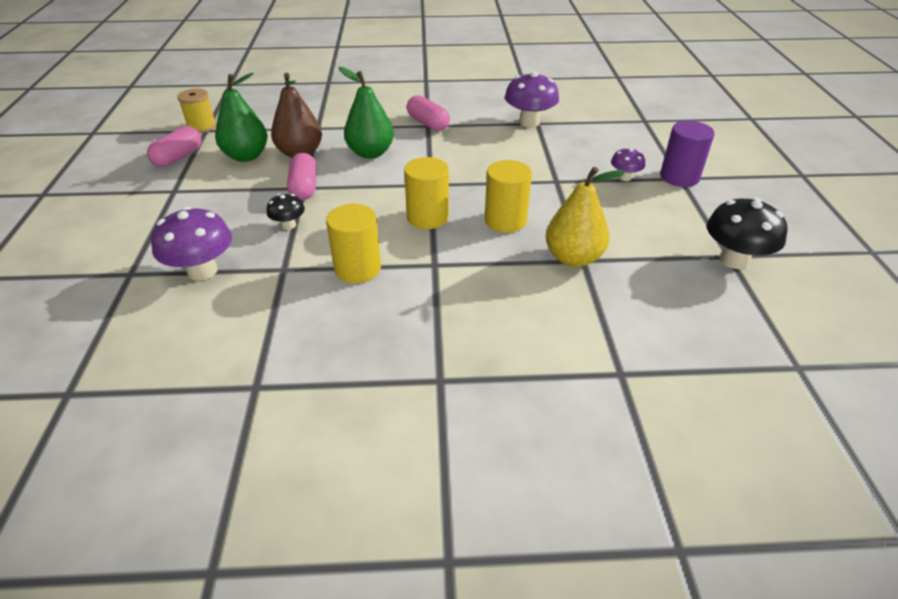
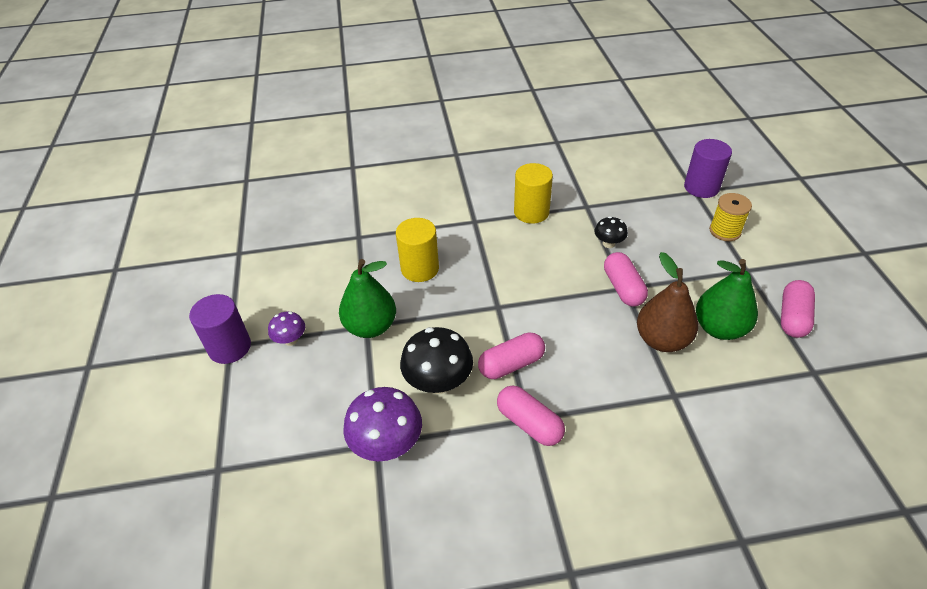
camera: 175 degrees right, 5 degrees up
(115, 278) = (701, 187): none -> purple cylinder
(202, 127) = (825, 379): yellow spool -> yellow spool (725, 231)
(202, 271) = (645, 198): purple mushroom -> none
(370, 153) = (580, 350): green pear -> green pear (370, 326)
(427, 217) = (490, 265): yellow cylinder -> none
(430, 150) = (511, 364): none -> pink capsule
(573, 258) = (365, 237): yellow pear -> none
(734, 260) = (236, 249): black mushroom -> black mushroom (438, 382)

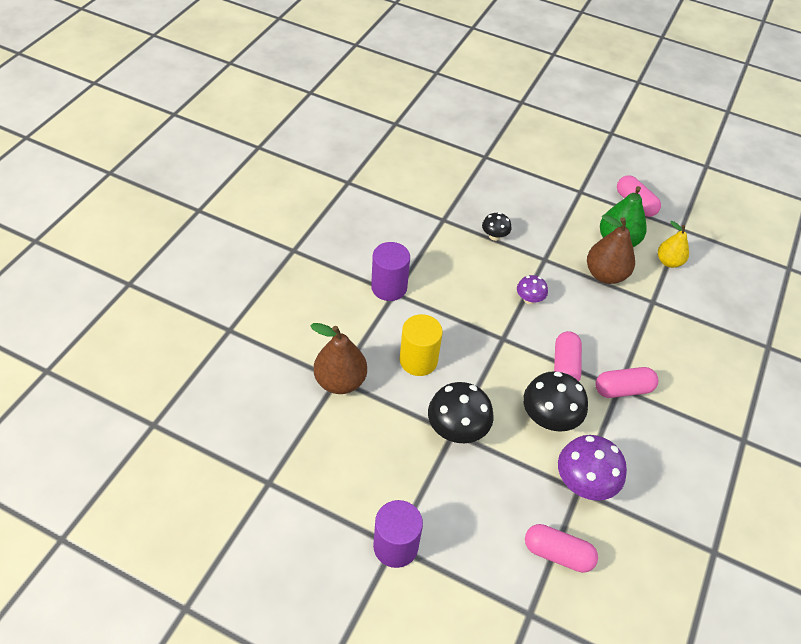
camera: 60 degrees left, 5 degrees up
(290, 340) = (425, 494): purple mushroom -> purple mushroom (529, 299)
(358, 239) = (340, 381): none -> brown pear
(370, 326) = (457, 430): green pear -> black mushroom
(531, 212) = (418, 253): yellow cylinder -> none
(623, 288) = (544, 260): pink capsule -> pink capsule (557, 553)
(701, 187) = (484, 150): purple cylinder -> purple cylinder (389, 287)
(725, 231) = (537, 173): yellow spool -> none
(749, 383) = (669, 262): none -> yellow pear

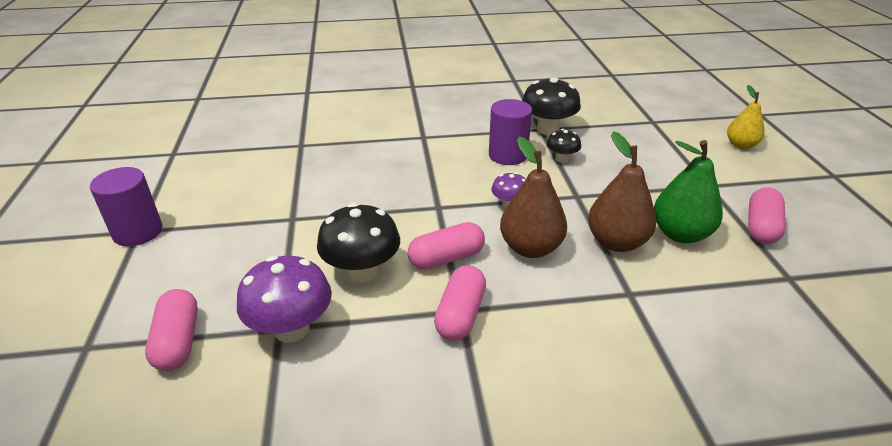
camera: 60 degrees right, 15 degrees down
(340, 381) = (300, 147): brown pear -> brown pear (530, 248)
(389, 287) = (426, 132): purple cylinder -> purple cylinder (508, 155)
(418, 360) = (359, 172): yellow cylinder -> none
(457, 430) = (297, 219): black mushroom -> black mushroom (547, 129)
(623, 389) = (460, 314): pink capsule -> pink capsule turned 60 degrees clockwise
(669, 262) = (715, 285): yellow pear -> yellow pear (741, 145)

